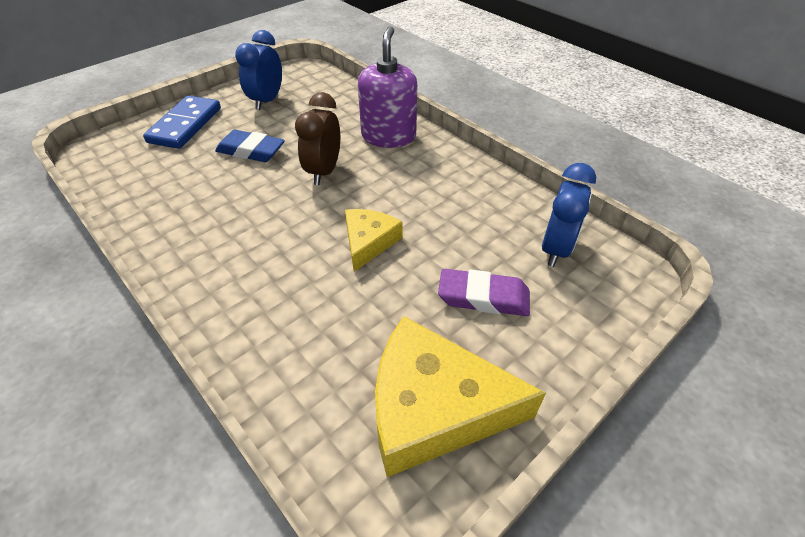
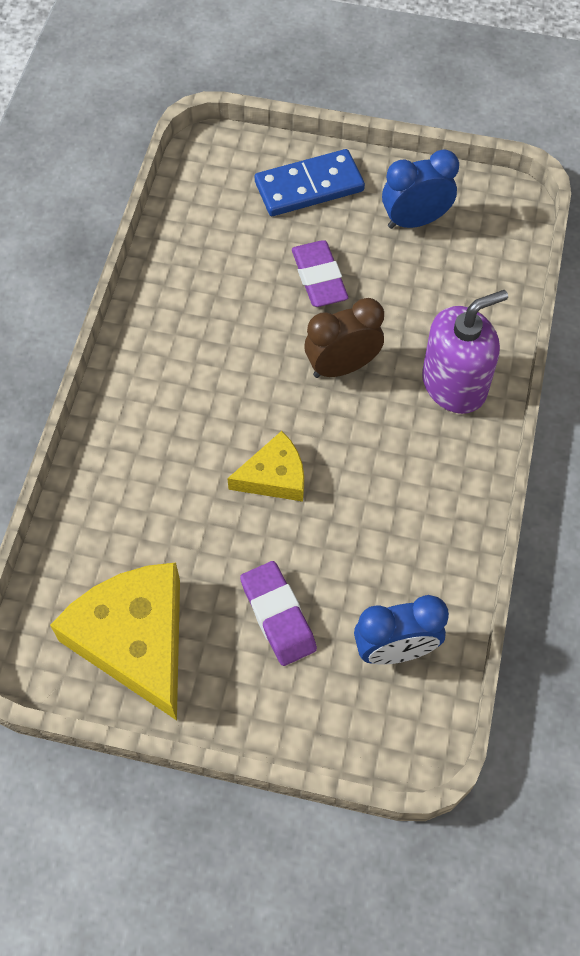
camera: 55 degrees right, 15 degrees up
(251, 151) = (319, 278): blue eraser -> purple eraser

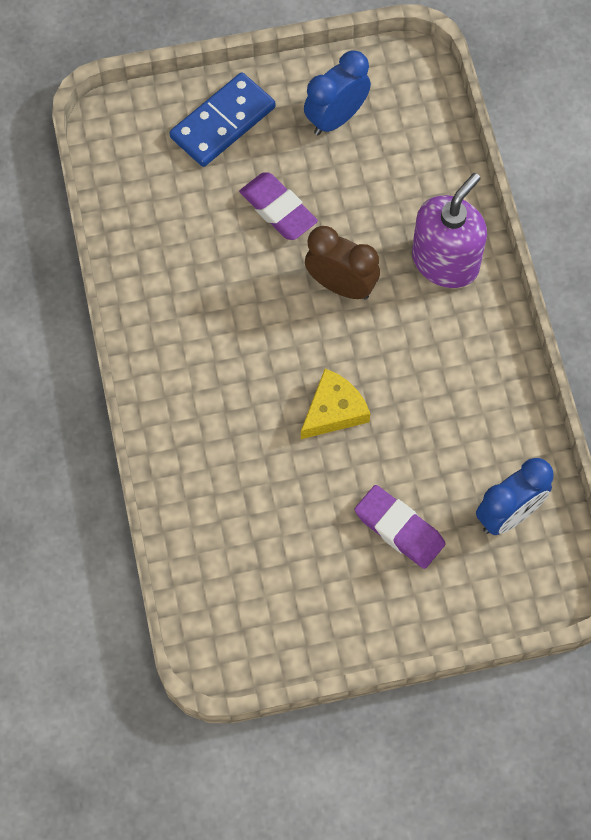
camera: 25 degrees left, 5 degrees up
(135, 640) = (292, 602): yellow cheese -> none
(342, 366) = (341, 285): brown clock -> brown clock turned 75 degrees clockwise

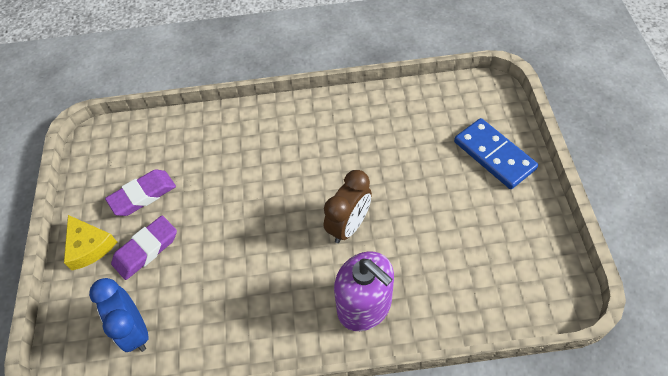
camera: 100 degrees right, 10 degrees down
(278, 210) = (417, 187): purple eraser -> purple eraser (143, 195)
(334, 410) = (247, 214): yellow cheese -> yellow cheese (89, 246)
(336, 118) = (503, 232): blue clock -> none

